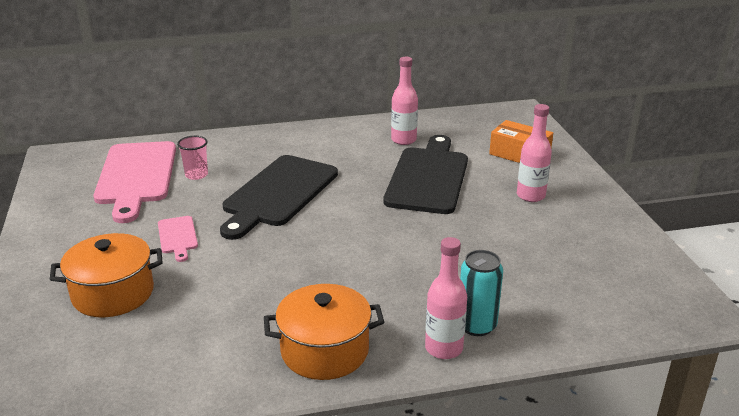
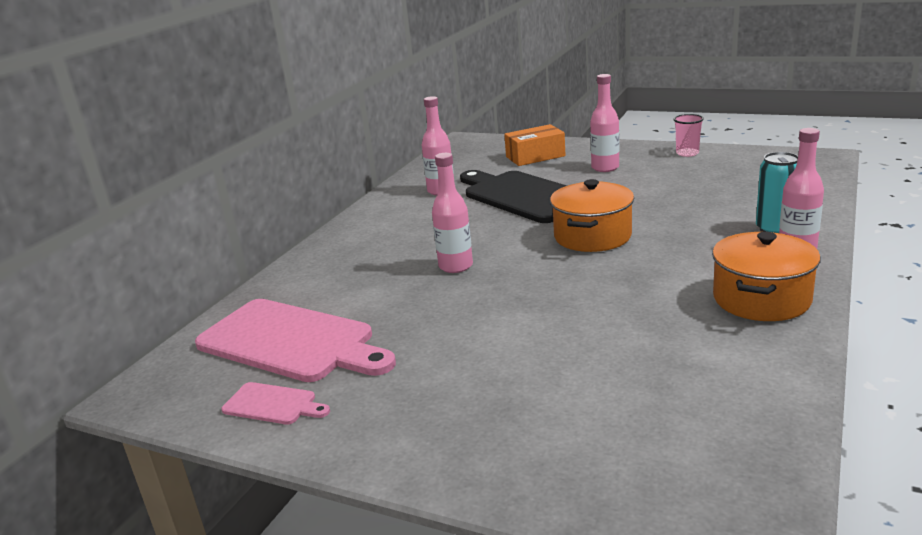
camera: 50 degrees left, 5 degrees down
(113, 293) = (545, 402): orange pot -> orange pot (592, 236)
(178, 237) = (469, 338): pink cutting board -> pink cutting board (273, 404)
(196, 175) = (348, 303): pink cup -> pink cup (687, 153)
(278, 194) = (455, 266): black cutting board -> pink bottle

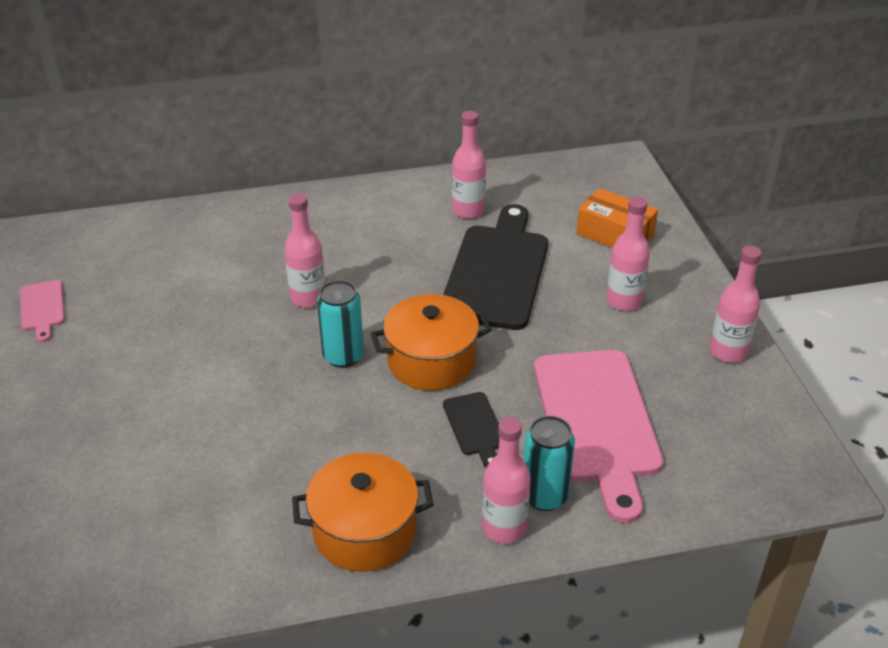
camera: 50 degrees right, 15 degrees up
(291, 342) = (129, 270): pink cutting board -> pink cutting board (597, 422)
(546, 267) = (343, 356): none -> turquoise can
(681, 236) = (475, 427): none -> black cutting board
(687, 153) = (728, 352): pink cup -> pink bottle

